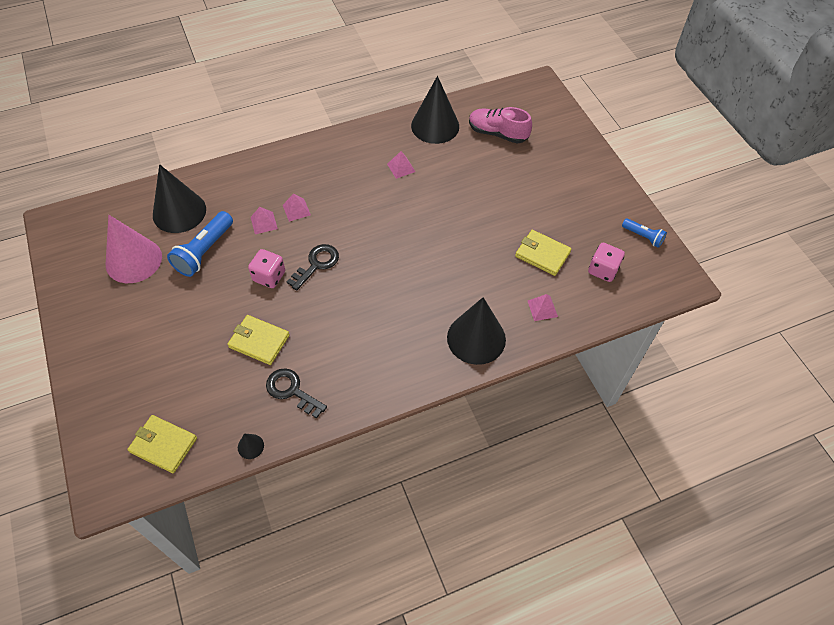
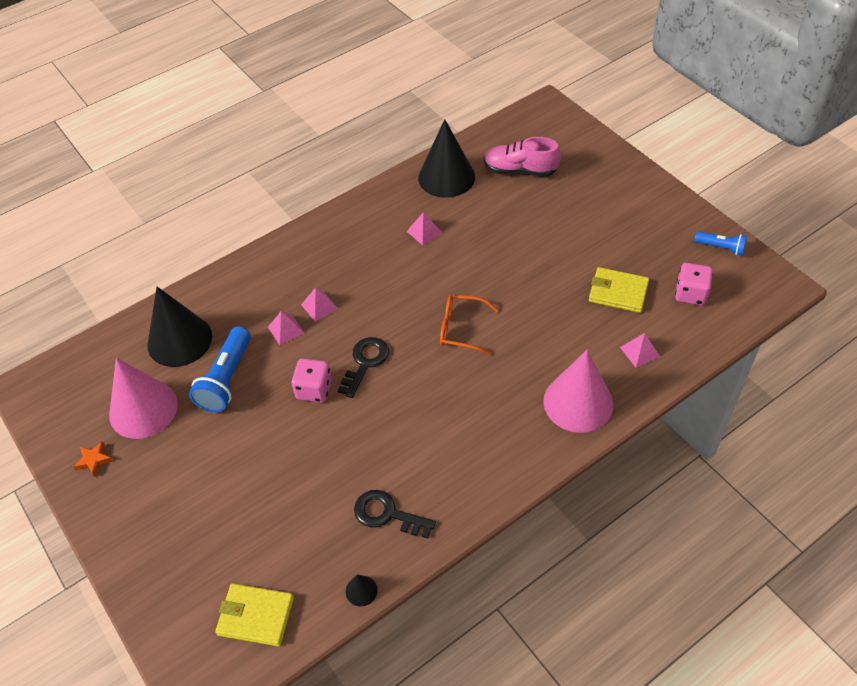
camera: 10 degrees left, 5 degrees down
(83, 291) = (94, 460): none -> orange star
(259, 341) = (328, 467): yellow wallet -> none
(402, 255) = (461, 329): none -> orange glasses
(476, 338) = (578, 402): black cone -> pink cone

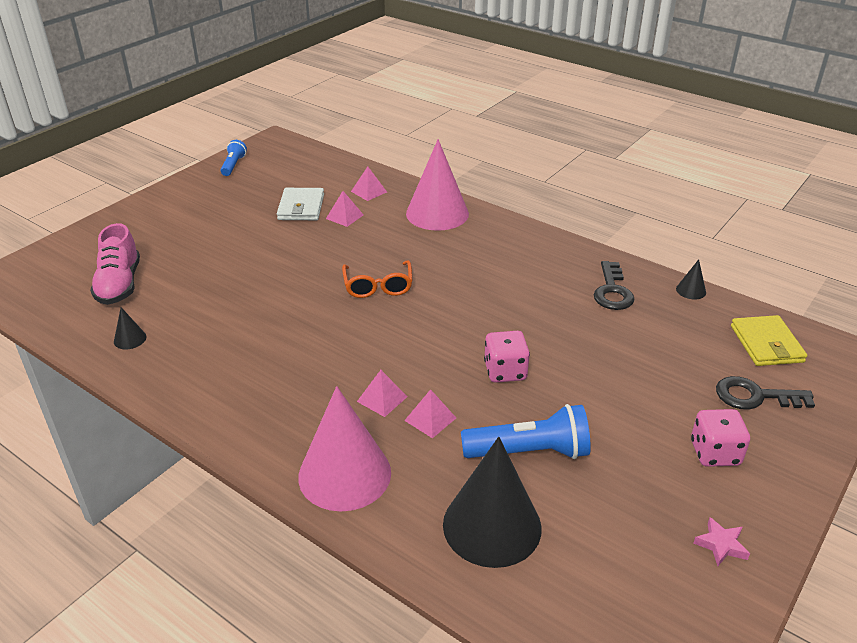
camera: 110 degrees left, 15 degrees down
(94, 460) = (721, 545): orange star -> pink star
(143, 409) = (618, 522): pink cone -> pink cone (344, 474)
(365, 363) = (450, 342): black key -> black key (755, 396)
(424, 232) = (234, 338): pink pyramid -> pink pyramid (344, 216)
(446, 177) = (130, 339): black cone -> black cone, size x0.41
(618, 292) = (301, 207): yellow wallet -> white wallet
(690, 294) = (294, 175): pink dice -> pink dice (715, 453)

